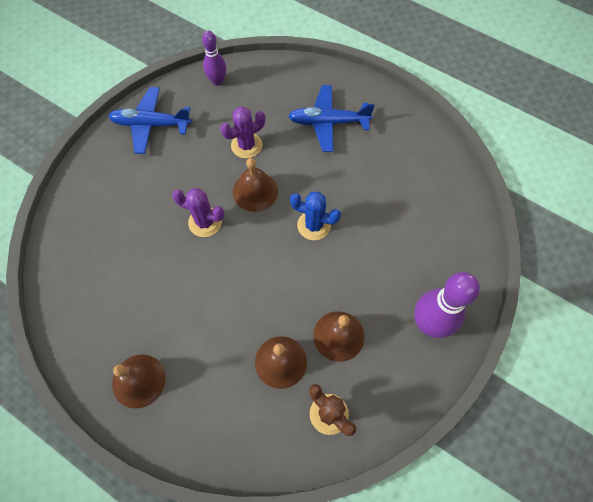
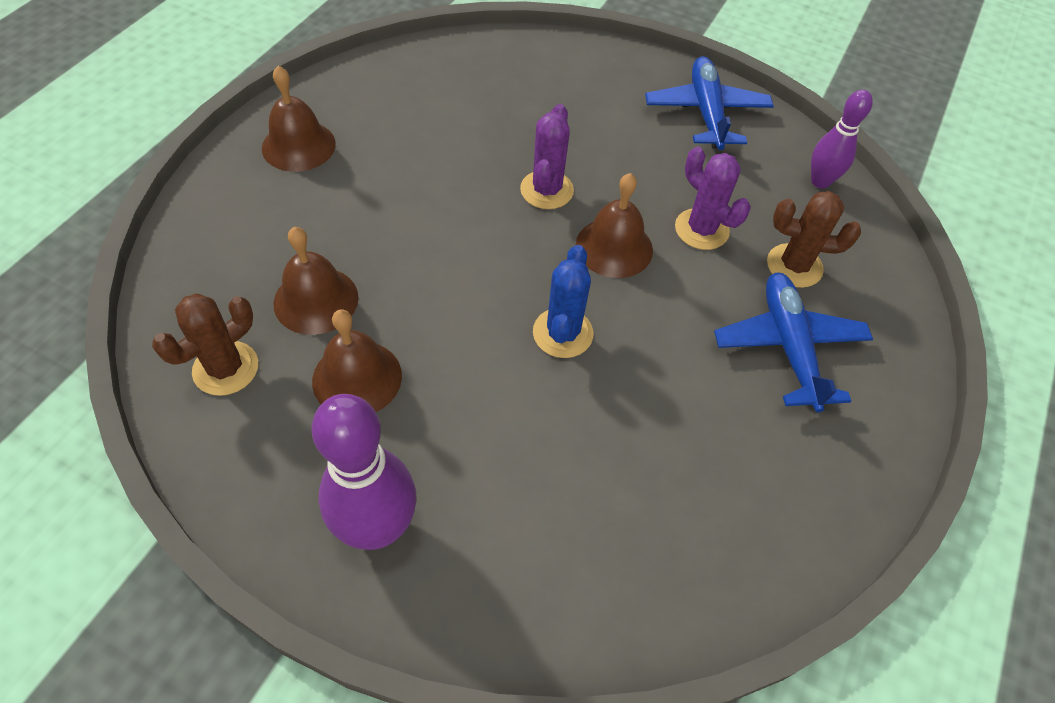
camera: 80 degrees right, 10 degrees down
(277, 108) = (794, 266): none -> brown cactus

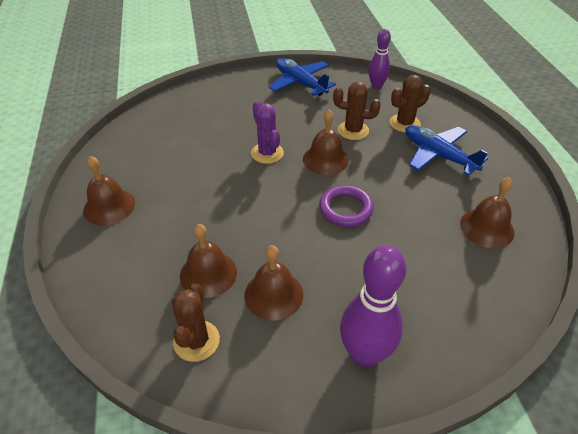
camera: 35 degrees left, 10 degrees down
(562, 333) = (345, 209): blue cactus -> purple ring
(701, 229) = (353, 130): purple cactus -> brown cactus
(731, 499) = (487, 227): none -> brown bell

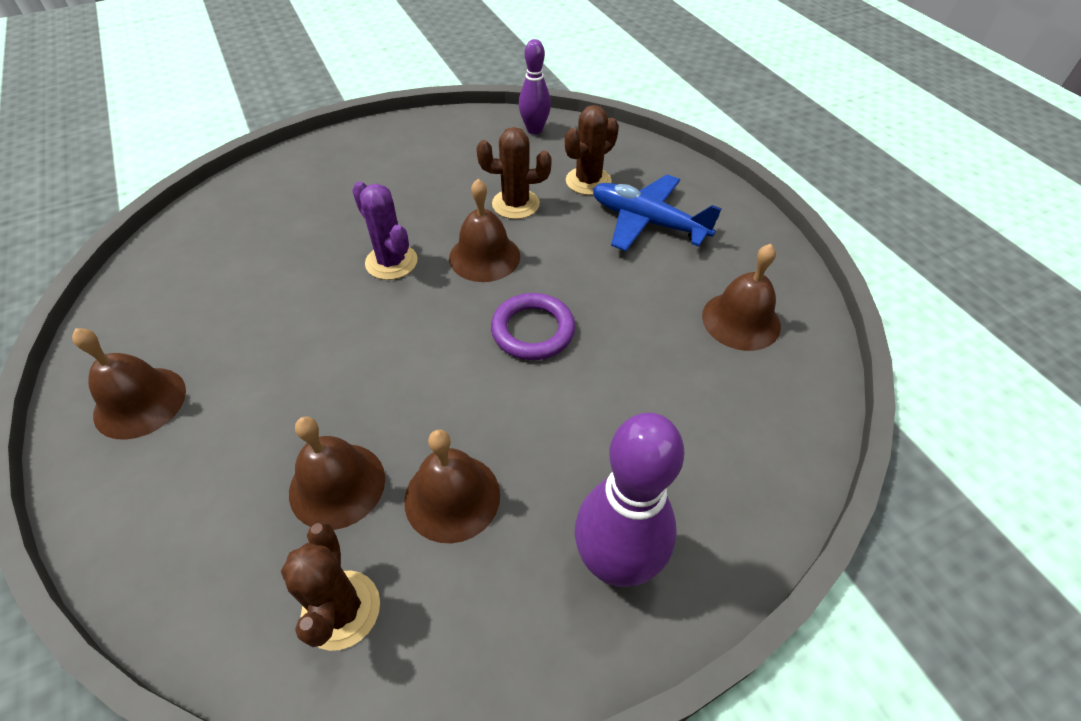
camera: 15 degrees left, 5 degrees up
(300, 83) = (419, 141): blue plane -> none

